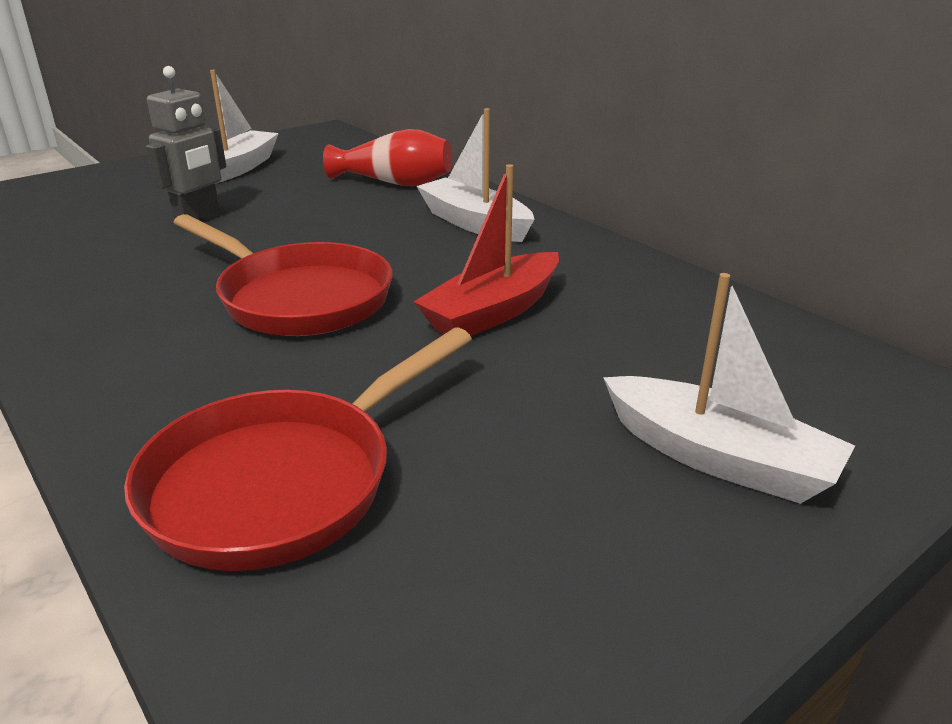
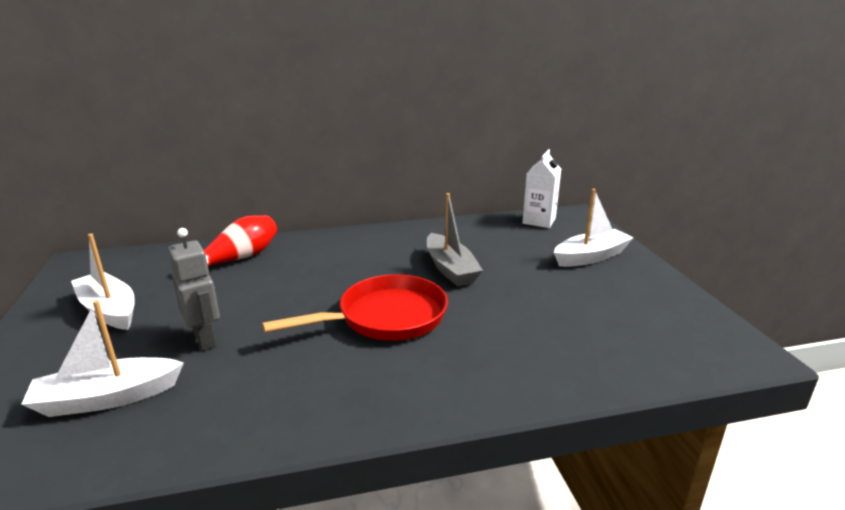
camera: 65 degrees left, 5 degrees down
(284, 481) = (571, 347): red pan -> none
(474, 223) = (338, 249): white boat -> white boat (107, 398)
(493, 312) = (450, 269): red boat -> grey boat
(827, 361) = (539, 221): none -> white carton

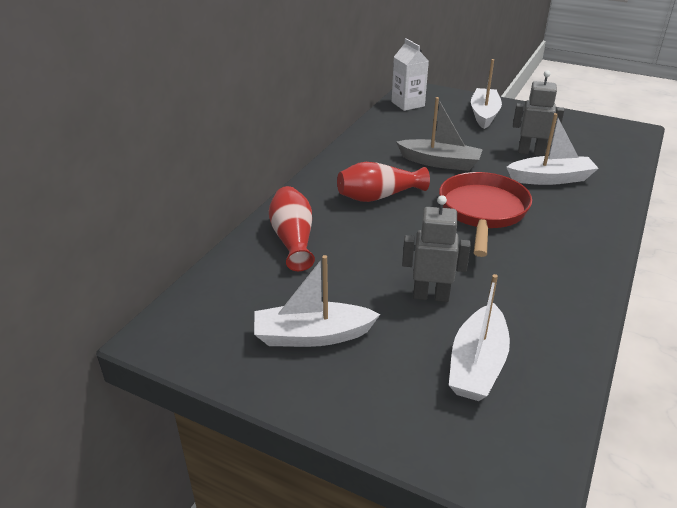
camera: 50 degrees left, 10 degrees up
(347, 265) = (378, 196): none -> red vase
(513, 333) = (550, 179): none -> white boat
(554, 305) = (531, 152): none -> grey robot

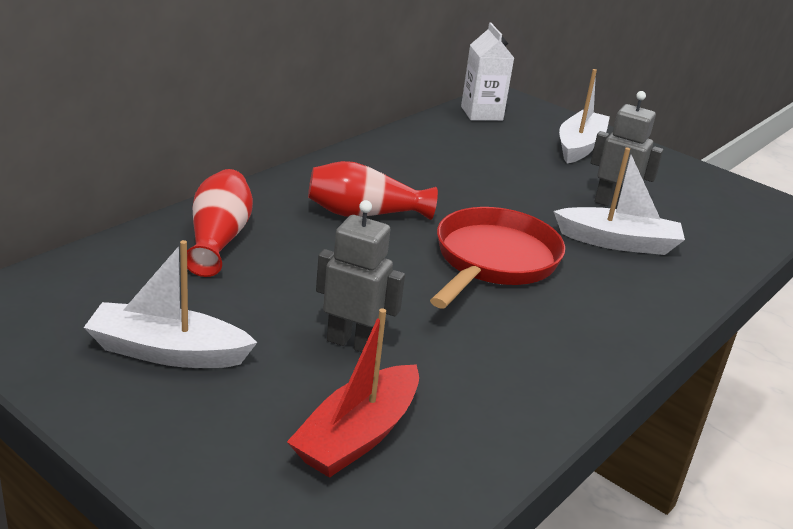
camera: 10 degrees right, 5 degrees down
(440, 162) = (476, 191): grey boat -> none
(477, 364) = (357, 436): white boat -> red boat

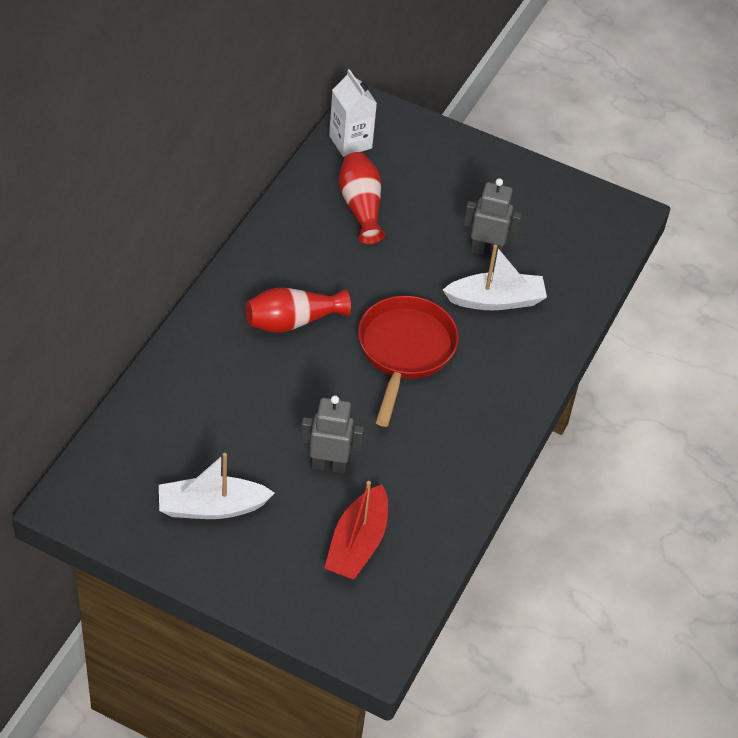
camera: 15 degrees left, 20 degrees up
(218, 239) = (194, 384): red vase -> red vase (361, 206)
(579, 146) = (447, 170): white boat -> none

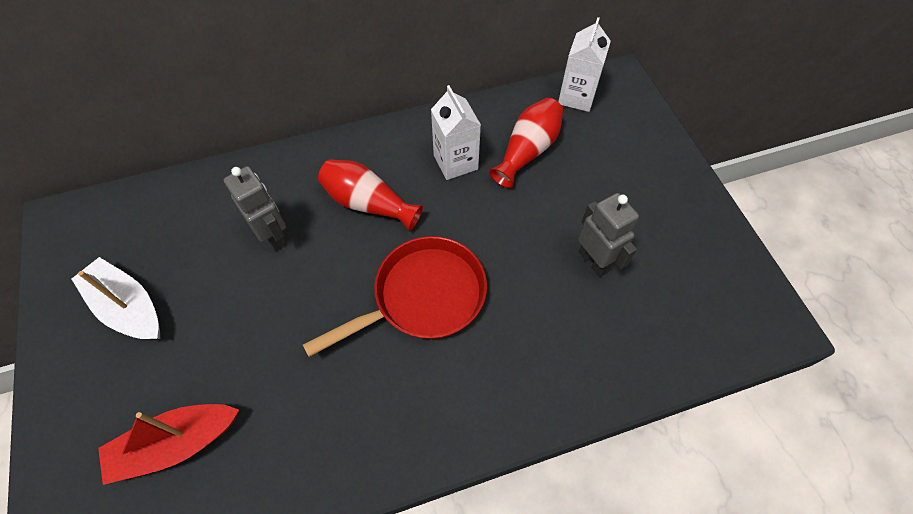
camera: 50 degrees right, 10 degrees up
(319, 250) = (455, 162): none -> white carton
(329, 465) = (245, 348): grey robot -> grey robot (274, 236)
(495, 300) = (553, 313): white boat -> none

